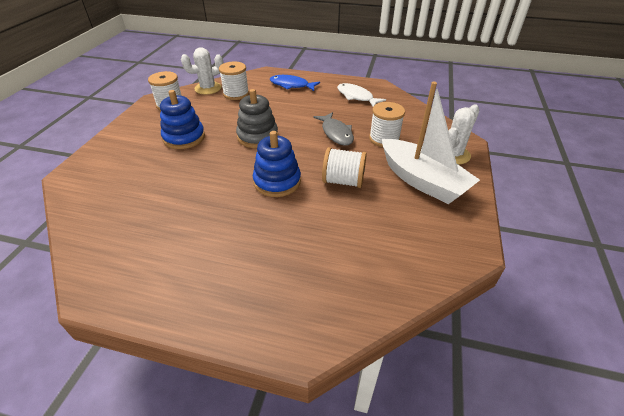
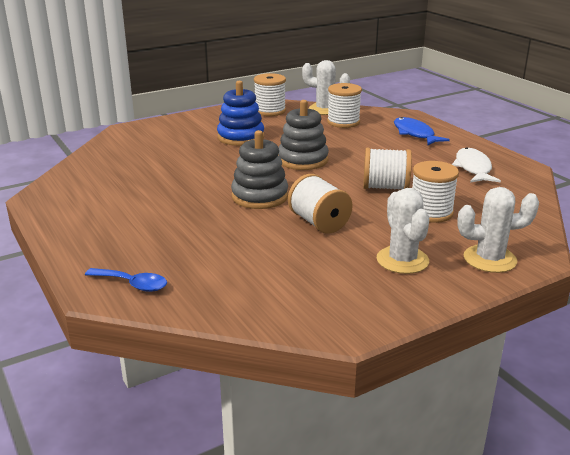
camera: 45 degrees right, 15 degrees down
(277, 182) = (260, 196): blue stacking toy -> grey stacking toy
(314, 317) = (132, 284): none -> blue spoon
(336, 133) = (385, 187): grey fish -> white spool
(422, 181) = (402, 260): white boat -> white cactus

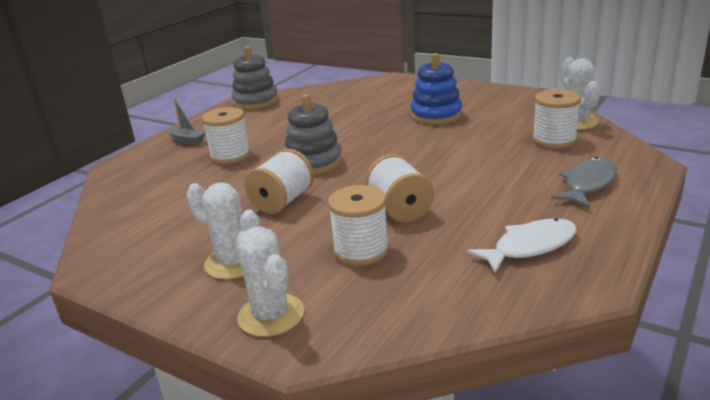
camera: 65 degrees right, 0 degrees up
(101, 242) = (187, 140): none -> grey boat
(132, 284) = (131, 170): blue spoon -> none
(270, 111) = (524, 103): white spool -> white spool (230, 155)
(303, 160) = (418, 153): grey stacking toy -> grey stacking toy (255, 101)
(402, 260) = (234, 262): white cactus -> white cactus turned 75 degrees clockwise
(415, 134) = (588, 184): blue fish -> grey fish

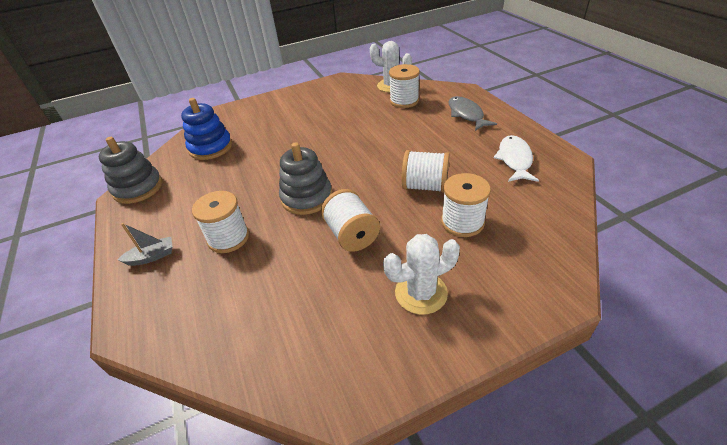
camera: 55 degrees left, 15 degrees up
(271, 315) = (511, 295): white cactus -> none
(436, 115) = (310, 121): blue stacking toy -> blue stacking toy (210, 147)

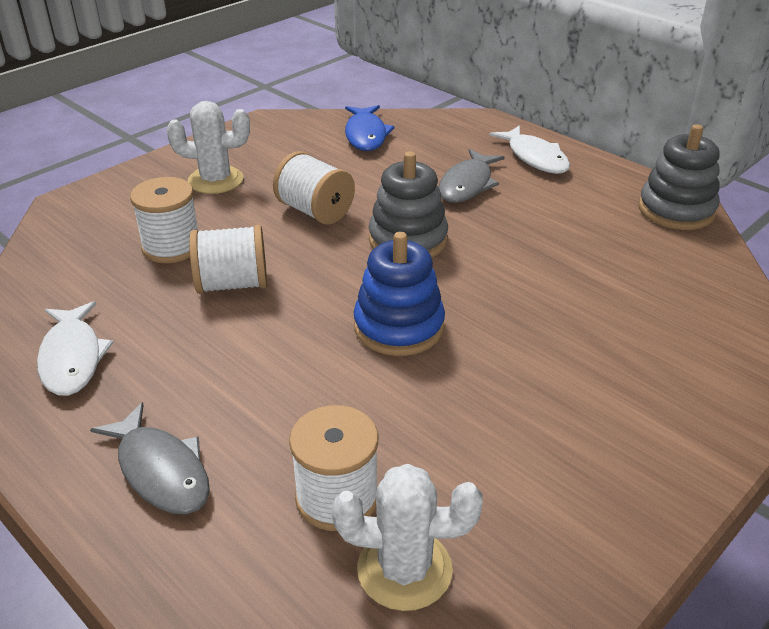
camera: 155 degrees right, 5 degrees down
(152, 256) = (535, 158): grey boat -> white fish
(210, 147) = (664, 287): blue stacking toy -> blue stacking toy (399, 327)
(228, 238) = (467, 184): white spool -> grey fish
(252, 332) = (366, 135): none -> blue fish
(421, 293) = (215, 180): white cactus -> white cactus turned 45 degrees clockwise

